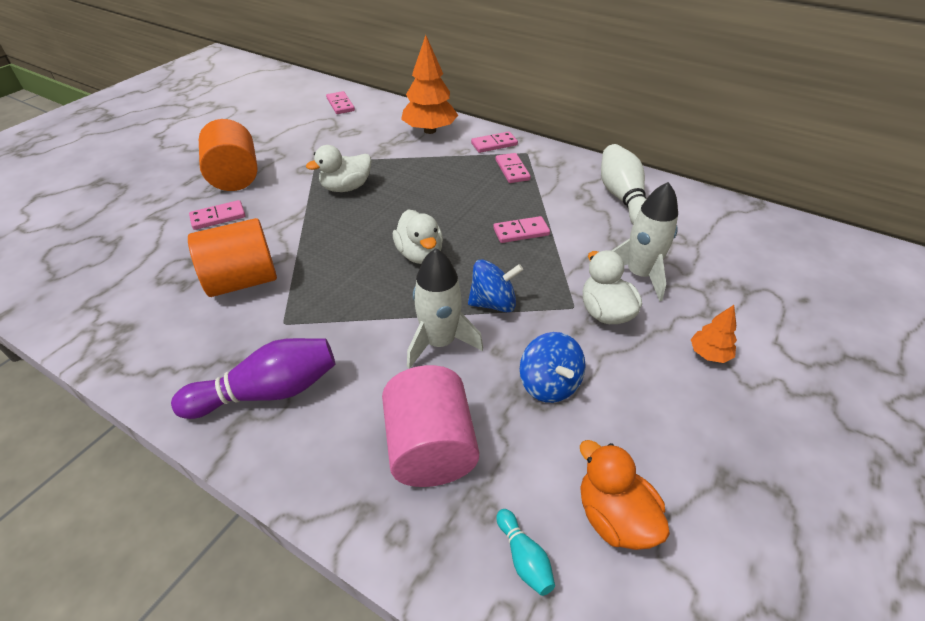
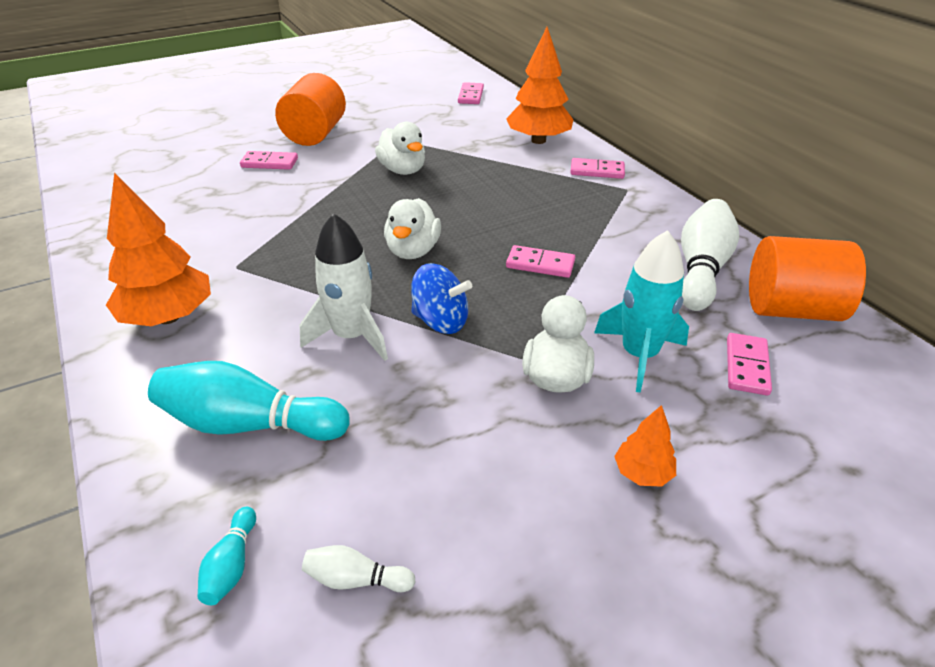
camera: 30 degrees right, 5 degrees down
(243, 281) = (238, 220): orange cylinder -> orange cylinder (791, 309)
(268, 392) = (169, 317): purple bowling pin -> orange tree
(346, 187) = (403, 170): white duck -> white duck turned 120 degrees counterclockwise
(430, 448) = (249, 424): pink cylinder -> turquoise bowling pin
(512, 170) = (592, 201): pink domino -> pink domino (747, 366)
(549, 384) = (420, 420): blue spinning top -> none
(614, 517) = (356, 579): orange duck -> white bowling pin
(639, 275) = (639, 355): white rocket -> turquoise rocket

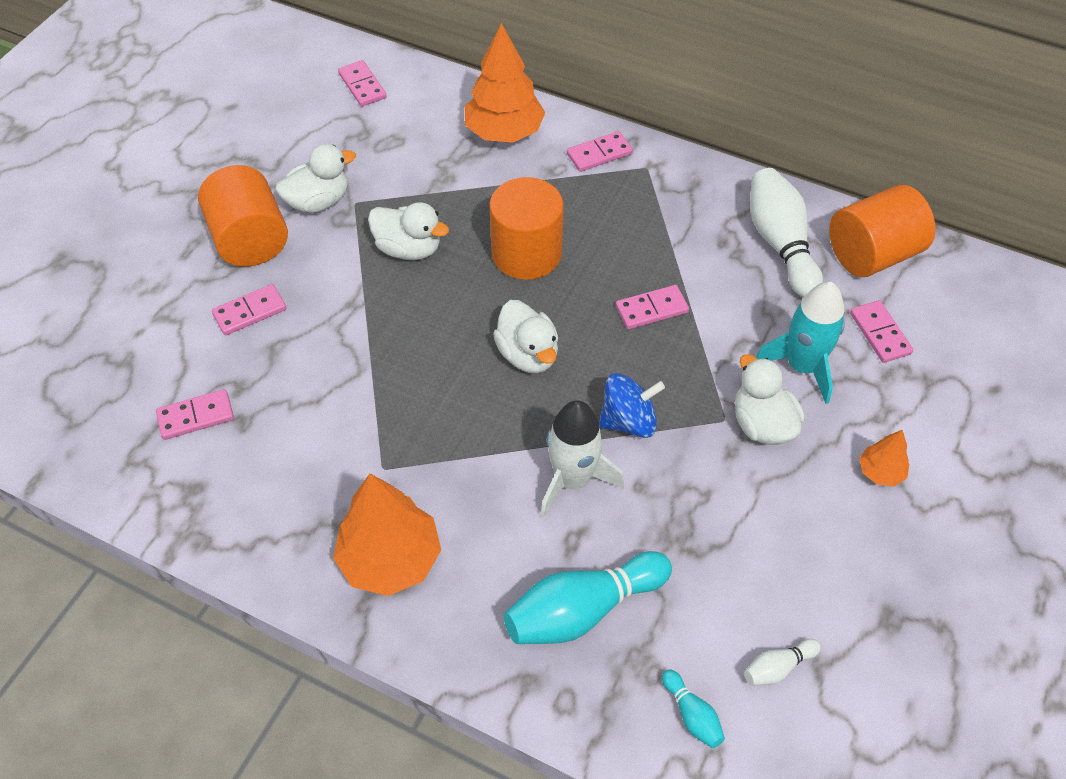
camera: 35 degrees left, 15 degrees up
(172, 195) = (196, 416): none -> pink domino
(377, 132) = (318, 202): none -> white duck
(480, 200) = (526, 253): none -> orange cylinder

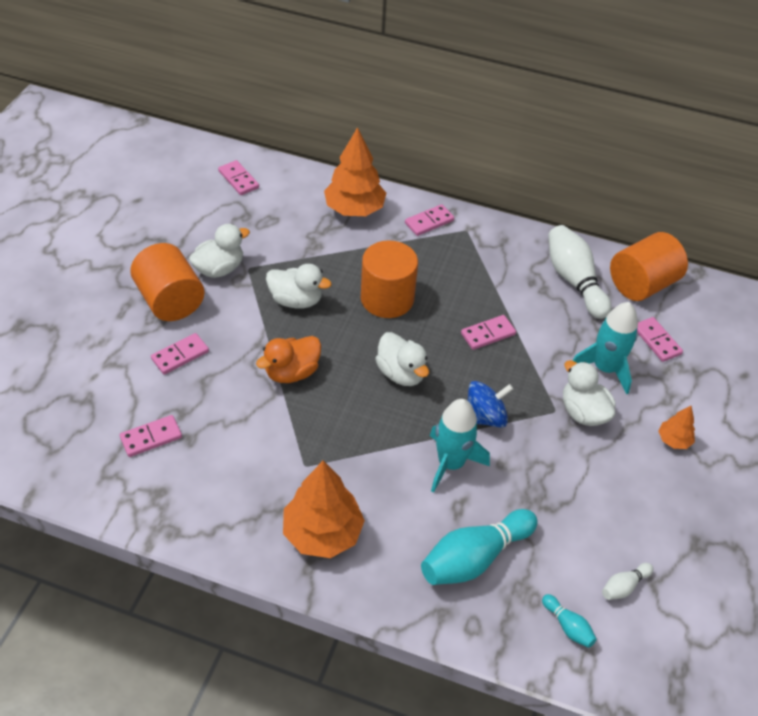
camera: 10 degrees left, 5 degrees down
(387, 344) = (292, 372): none -> orange duck
(572, 480) = (450, 463): white rocket -> turquoise rocket

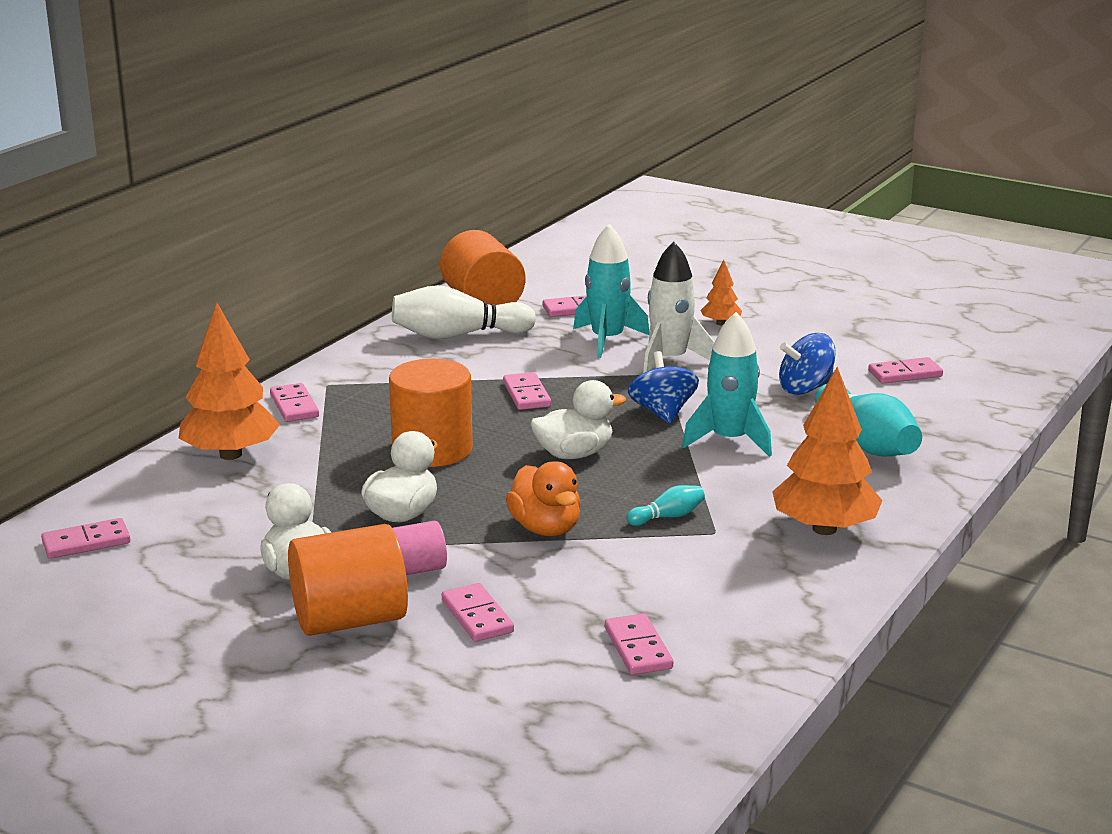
camera: 75 degrees left, 25 degrees down
(230, 319) = (417, 569): none -> pink cylinder
(563, 509) = (805, 388): none -> blue spinning top
(568, 626) = (953, 407): turquoise bowling pin -> turquoise bowling pin (668, 517)
(583, 412) = (670, 360): white duck -> white rocket
(624, 586) = (905, 374): white bowling pin -> pink domino

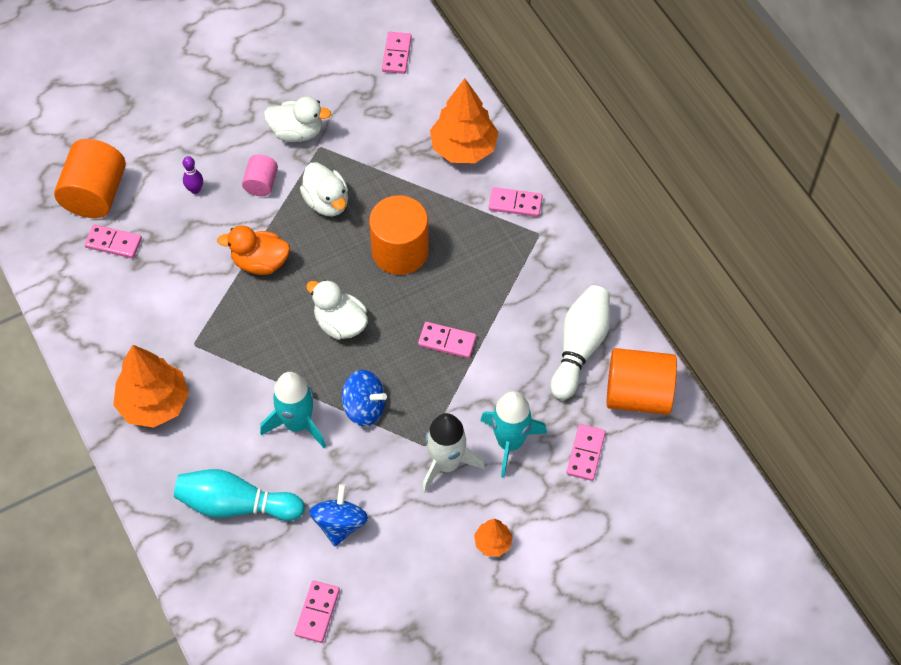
camera: 120 degrees right, 35 degrees up
(349, 620) = (233, 136): orange cylinder -> orange cylinder (95, 194)
(477, 616) = (195, 190): pink domino -> purple bowling pin
(574, 454) = (340, 324): white duck -> white duck turned 120 degrees clockwise
(668, 517) = (228, 330): turquoise bowling pin -> none

